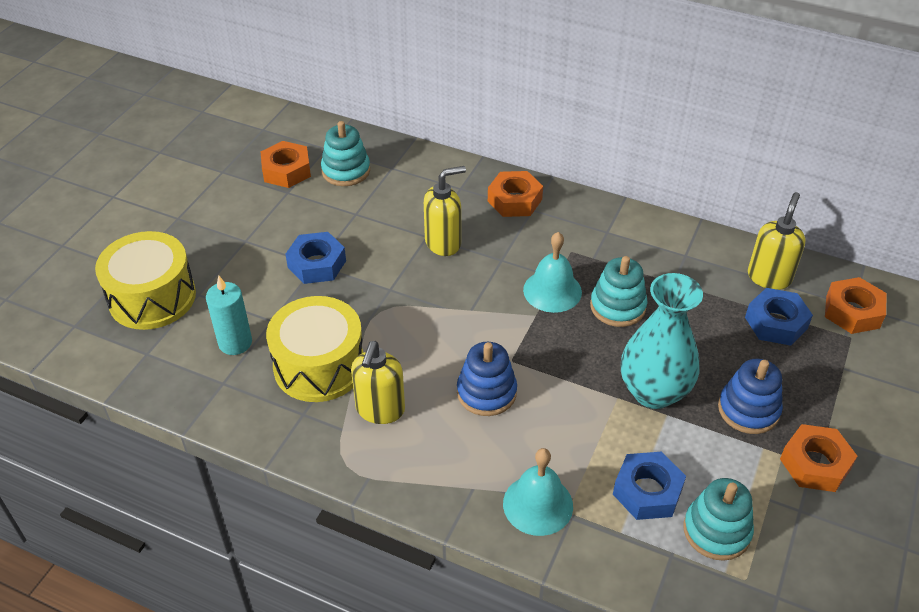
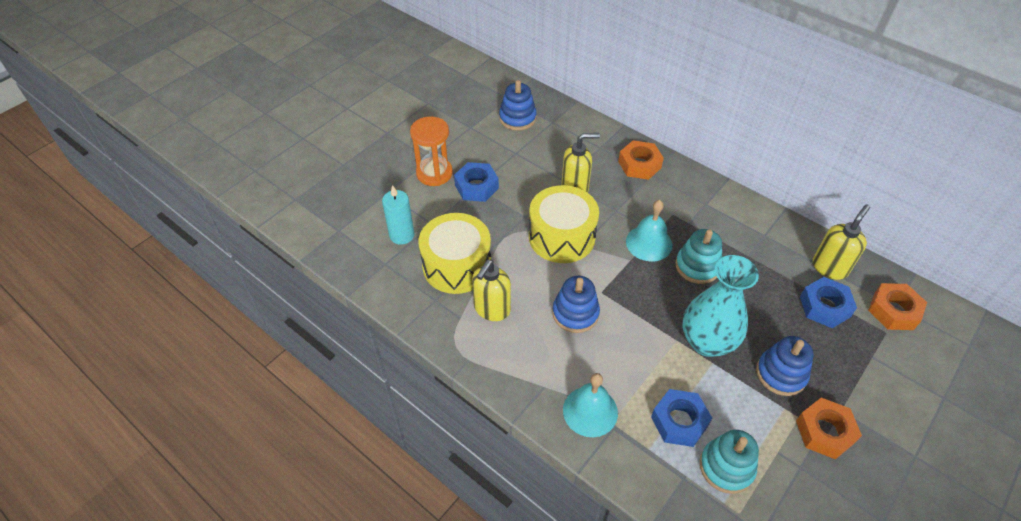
camera: 15 degrees right, 5 degrees up
(152, 297) = (353, 189): yellow drum -> yellow drum (561, 236)
(256, 258) = (434, 173): none -> orange hourglass
(286, 171) = (474, 110): orange nut -> none
(346, 171) = (517, 118): turquoise stacking toy -> blue stacking toy

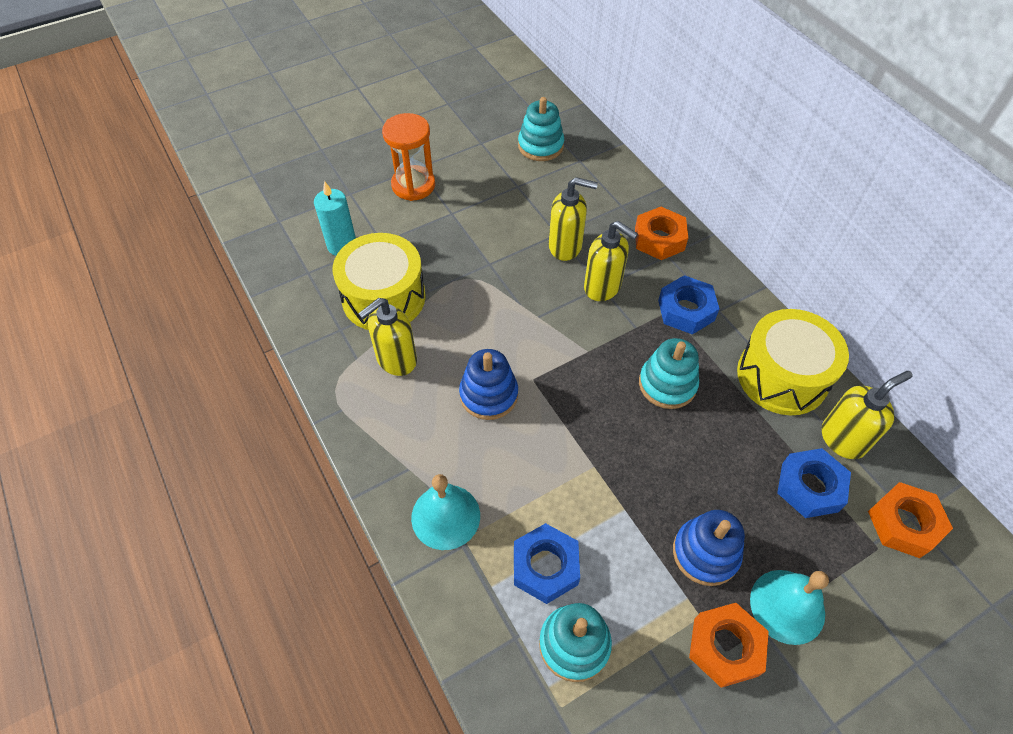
camera: 20 degrees right, 5 degrees up
(476, 186) = (452, 213): blue nut -> blue nut (686, 310)
(517, 118) = (540, 146): blue stacking toy -> turquoise stacking toy
(561, 236) = (520, 299): yellow drum -> yellow drum (782, 376)
(617, 210) = (603, 287): none -> yellow soap dispenser
(649, 243) = (621, 337): turquoise bell -> turquoise bell (787, 606)
(707, 342) = (630, 481): turquoise vase -> none

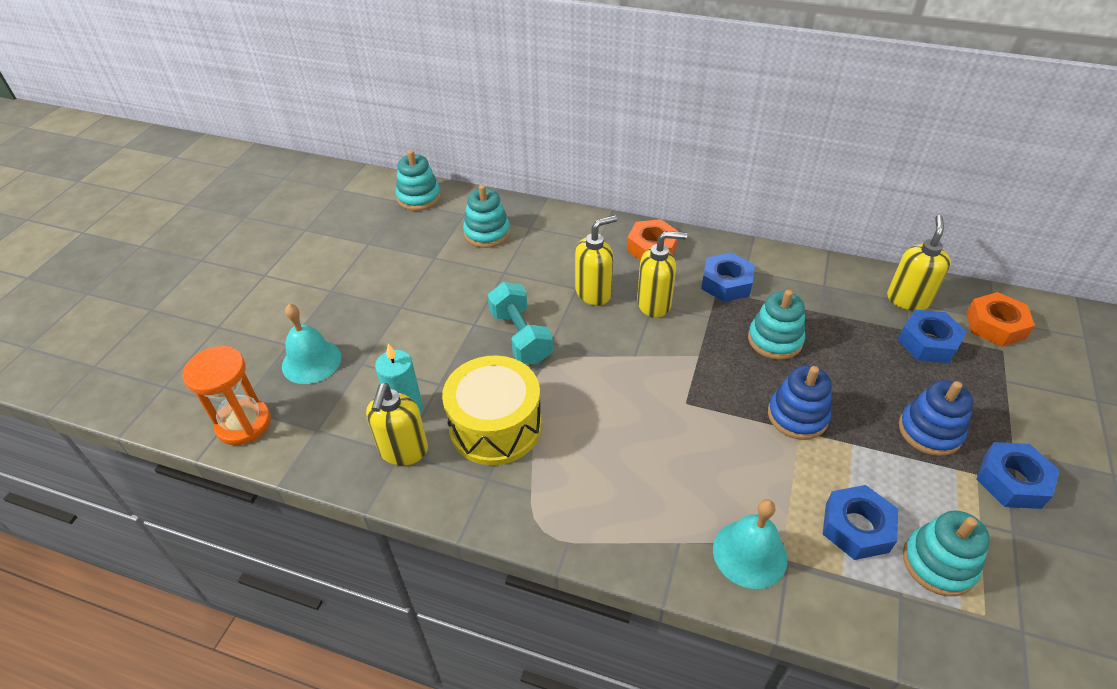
camera: 40 degrees left, 10 degrees down
(396, 360) = (566, 467): yellow soap dispenser -> yellow soap dispenser (403, 451)
(413, 185) = (414, 322): orange hourglass -> orange hourglass (243, 424)
(472, 245) = (520, 337): none -> turquoise dumbbell
(488, 395) = (669, 438): blue stacking toy -> blue stacking toy (797, 416)
(522, 86) = (419, 197): none -> turquoise stacking toy
(725, 647) = (1012, 481): orange nut -> blue nut
(782, 376) = (831, 286): yellow drum -> none
(787, 606) = (1007, 425): turquoise bell -> turquoise bell (311, 361)

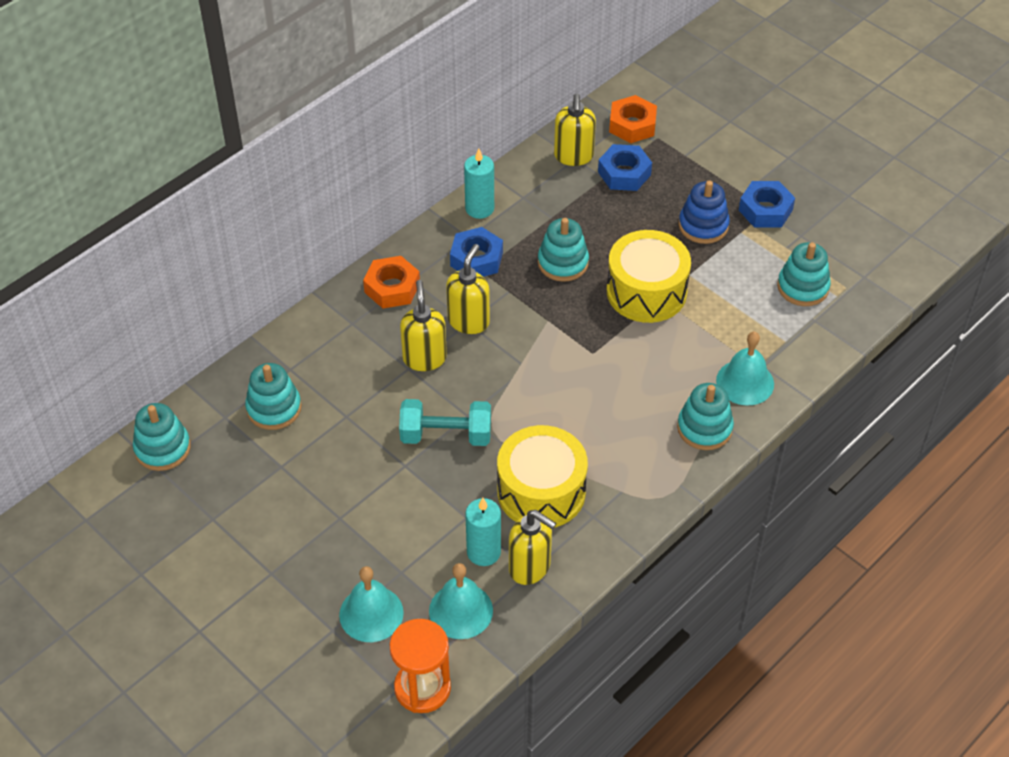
camera: 65 degrees left, 5 degrees up
(335, 418) = (461, 610): none -> turquoise bell
(658, 537) = (704, 428): none -> turquoise stacking toy
(783, 264) = (479, 208): none -> turquoise candle
(797, 416) = (646, 291): blue stacking toy -> yellow drum
(856, 527) = (756, 313): blue nut -> none
(908, 299) = (573, 156): yellow soap dispenser -> yellow soap dispenser turned 135 degrees counterclockwise

